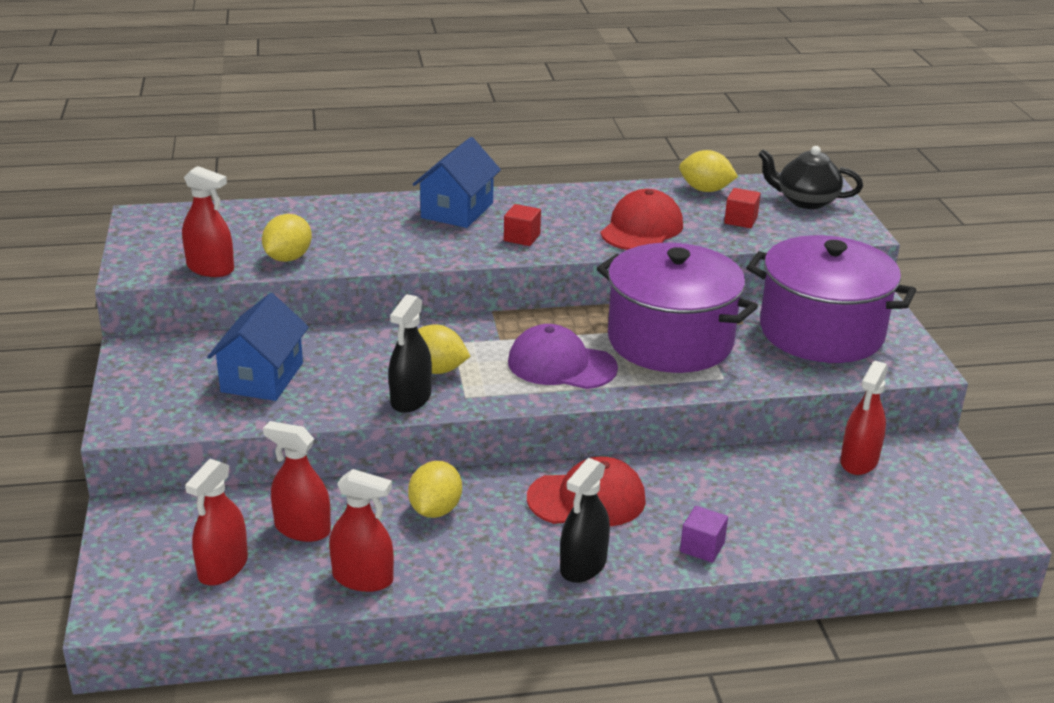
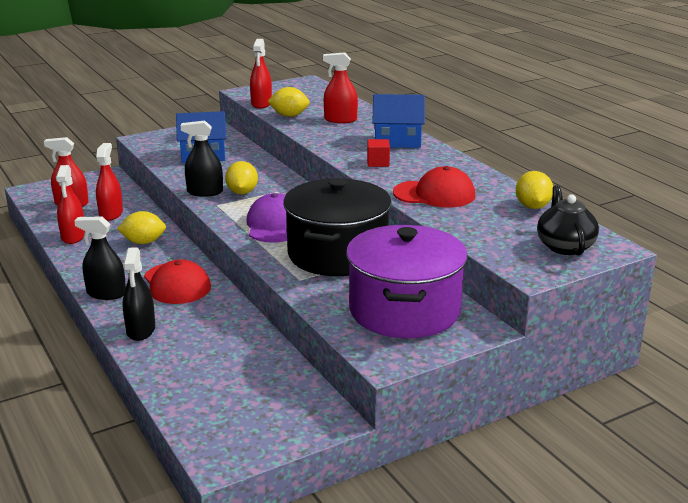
camera: 70 degrees right, 5 degrees down
(670, 340) = (337, 254): purple pot -> black pot
(702, 547) = (141, 330): purple cube -> black spray bottle
(740, 220) = (492, 225): red cube -> none
(859, 461) = (284, 382): red spray bottle -> red spray bottle (340, 120)

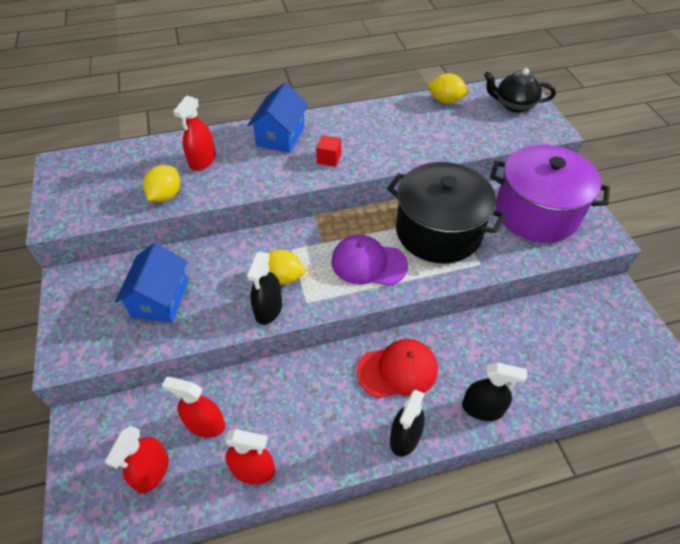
camera: 75 degrees left, 25 degrees up
(143, 242) = (296, 393): yellow lemon -> none
(261, 104) = (110, 212): red spray bottle -> none
(434, 194) = (409, 142): red cap -> none

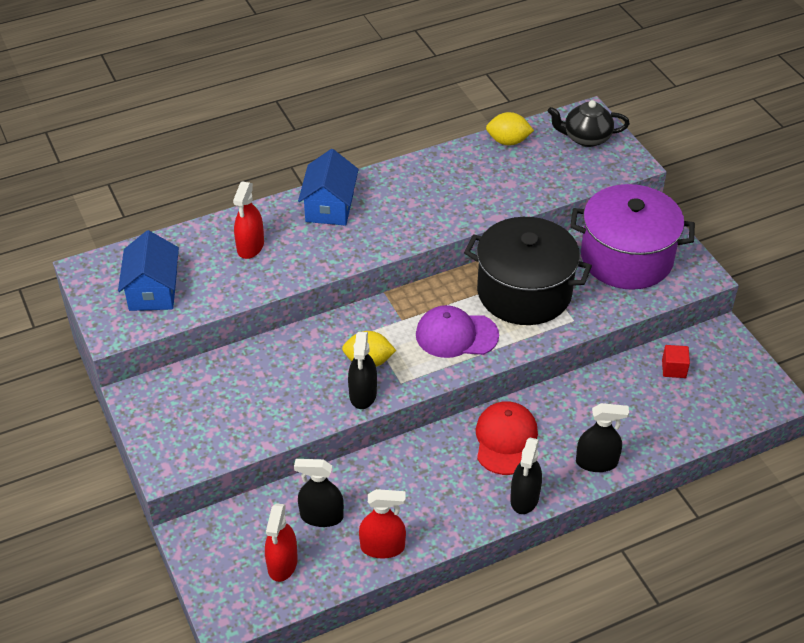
camera: 10 degrees left, 5 degrees down
(160, 299) = (244, 400): blue house -> blue house (153, 291)
(166, 195) = (224, 290): yellow lemon -> none
(205, 424) = (321, 516): red spray bottle -> black spray bottle
(329, 158) = (392, 227): red cube -> red cube (674, 369)
(398, 370) = (505, 440): red cap -> red cap turned 60 degrees counterclockwise

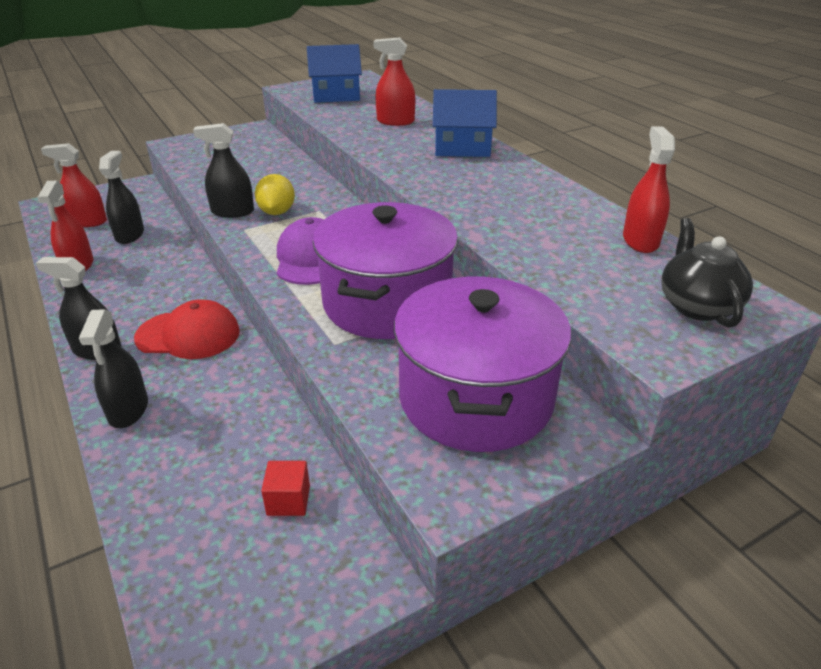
camera: 85 degrees right, 10 degrees down
(508, 141) = (640, 241): yellow lemon -> red spray bottle
(524, 292) = (387, 302): black pot -> purple pot

